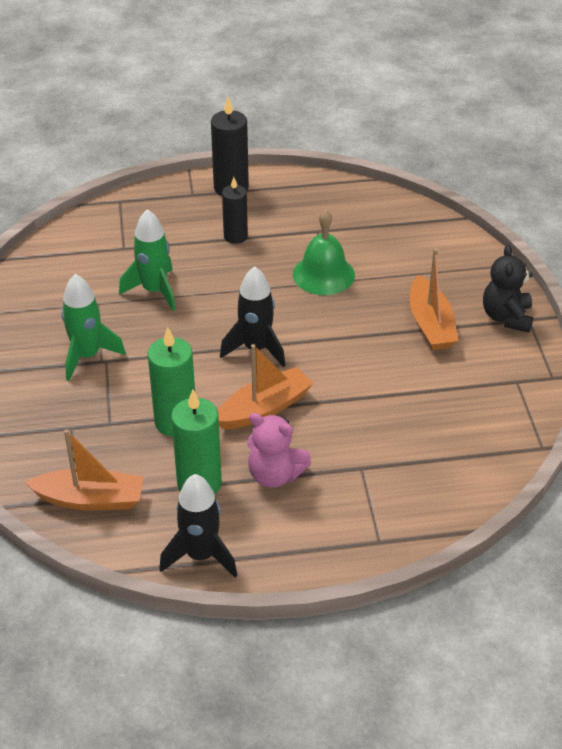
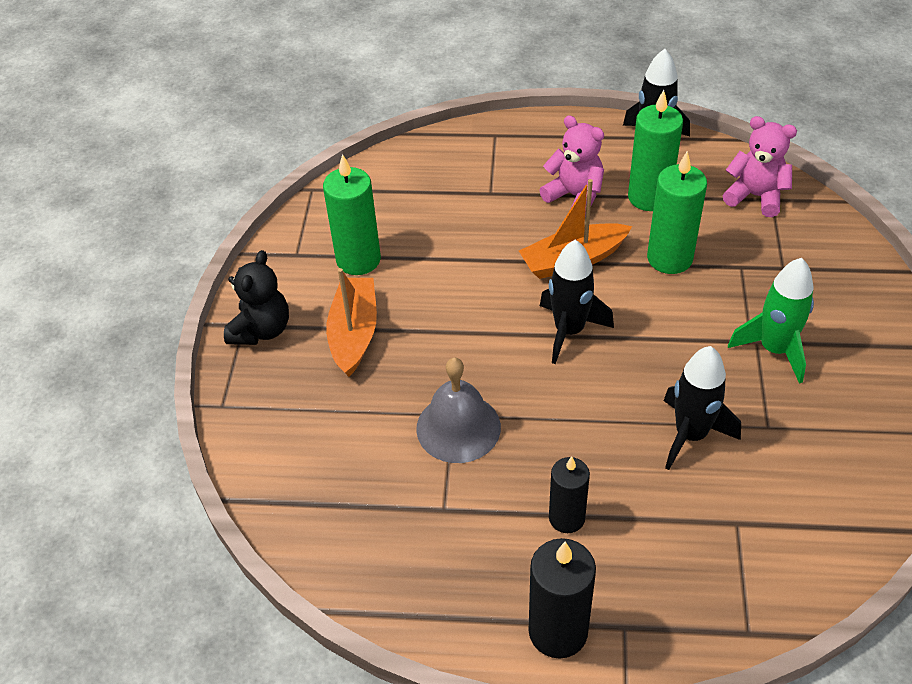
camera: 165 degrees left, 5 degrees up
(90, 499) = (755, 196): orange boat -> pink teddy bear
(155, 291) = (690, 435): green rocket -> black rocket
(323, 274) = (458, 427): green bell -> grey bell
(458, 383) = (358, 260): none -> green candle

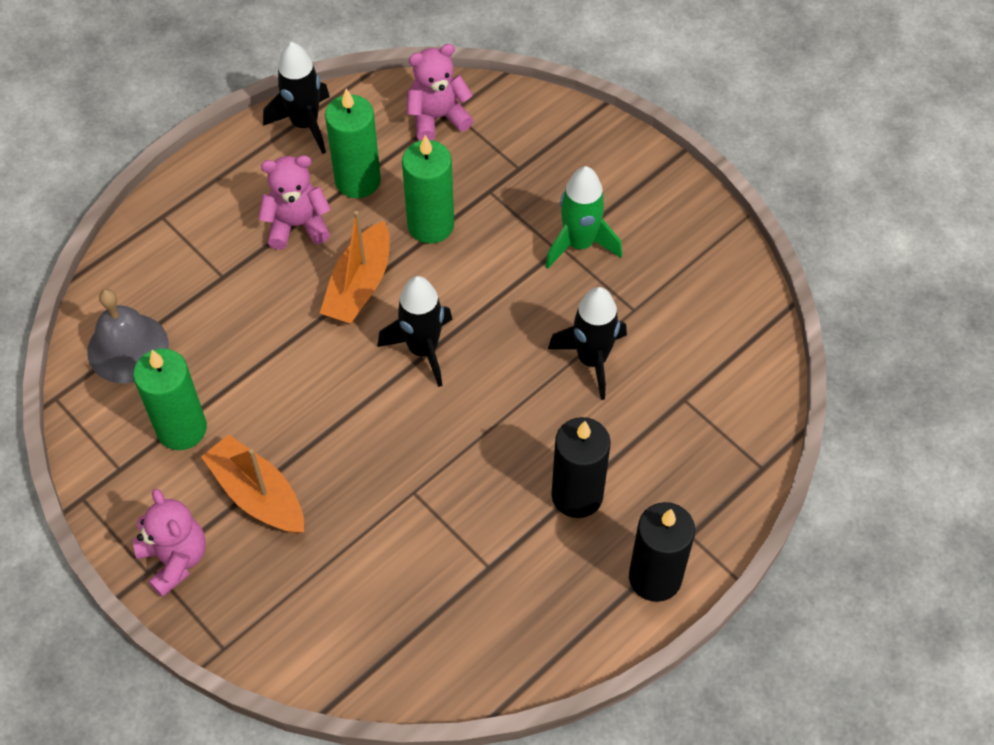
camera: 50 degrees left, 10 degrees up
(261, 330) = (175, 559): black teddy bear -> pink teddy bear
(458, 427) = (429, 497): grey bell -> grey bell (128, 348)
(566, 518) = (577, 495): black candle -> black candle, size x1.51

